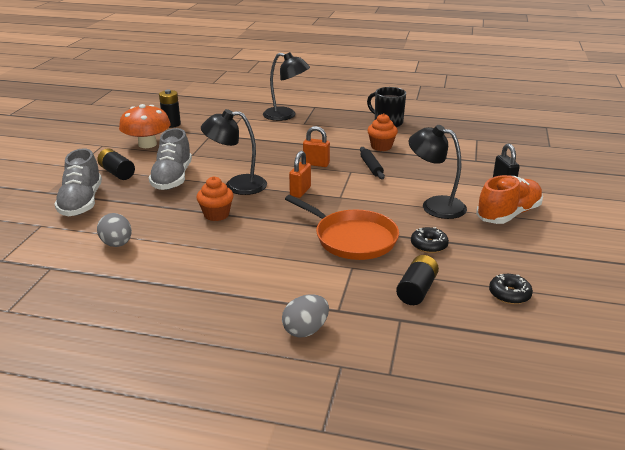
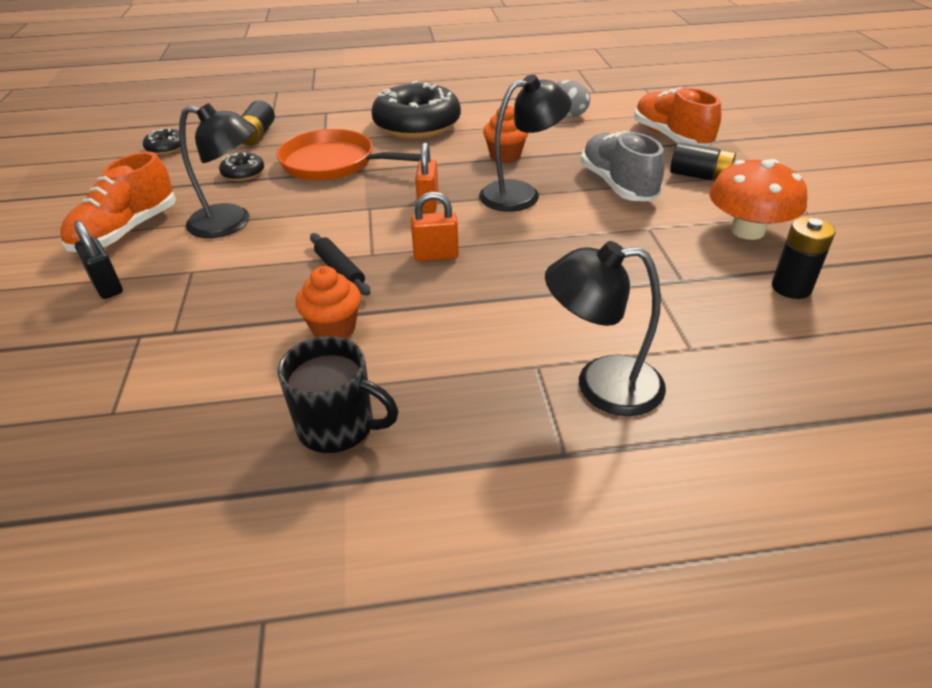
camera: 160 degrees right, 10 degrees up
(81, 202) = (671, 137): grey shoe -> orange shoe
(257, 265) = (417, 125): none -> black donut
(305, 330) = (346, 98): grey egg -> none

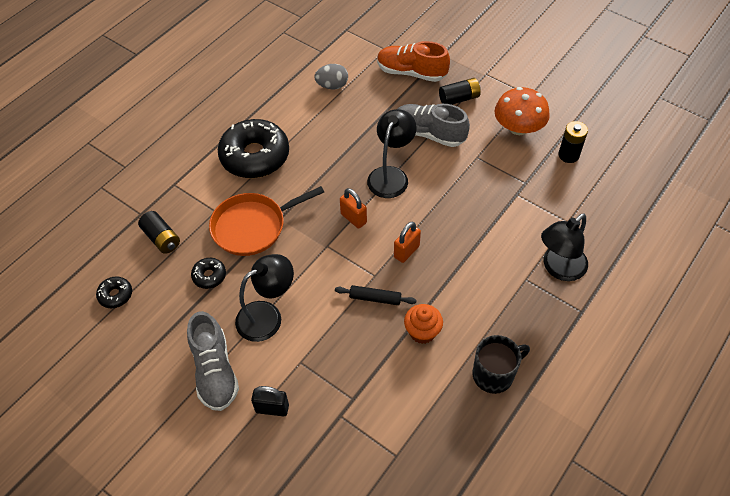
camera: 45 degrees left, 15 degrees up
(126, 231) = (215, 371): orange shoe -> grey shoe
(505, 156) = (344, 149): orange cupcake -> none

